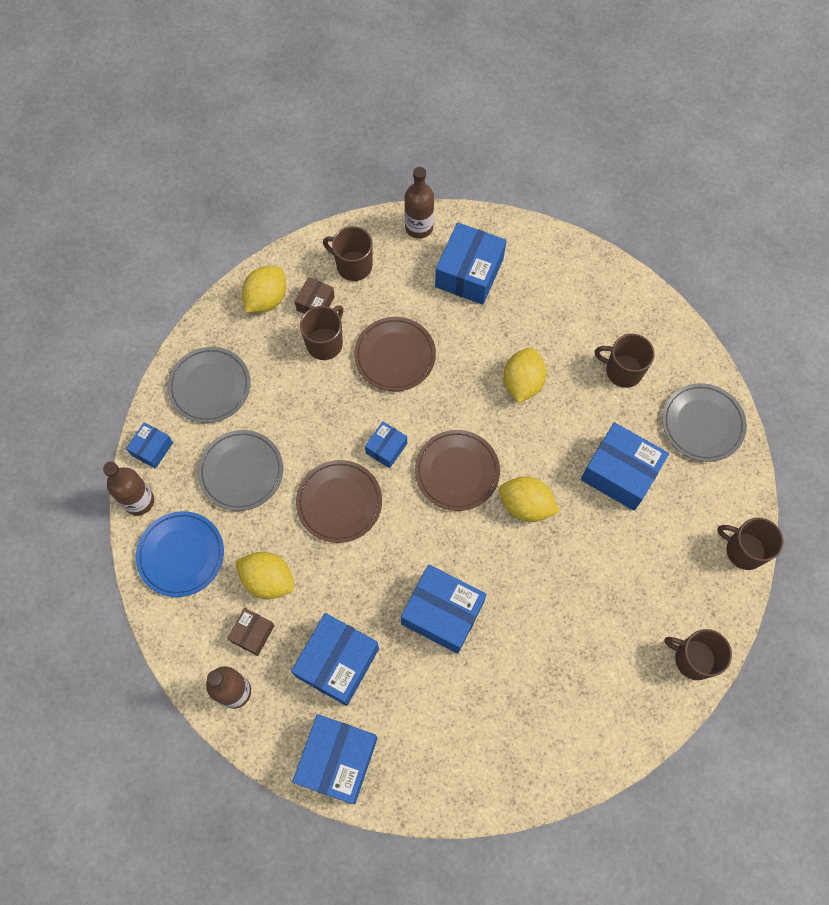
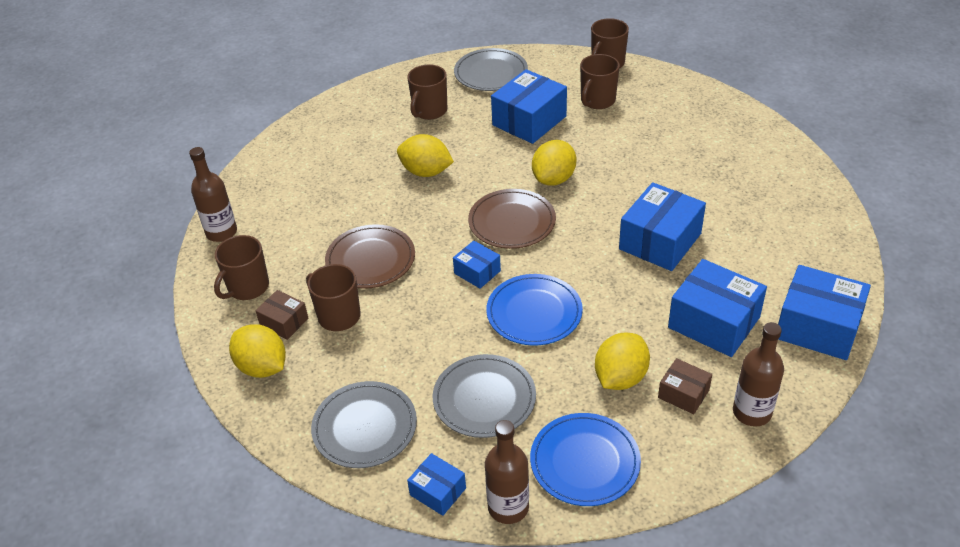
camera: 80 degrees left, 25 degrees down
(339, 502) = (534, 312): brown plate -> blue plate
(469, 273) = (291, 199): blue box -> none
(693, 659) = (700, 97): brown mug -> brown mug (597, 100)

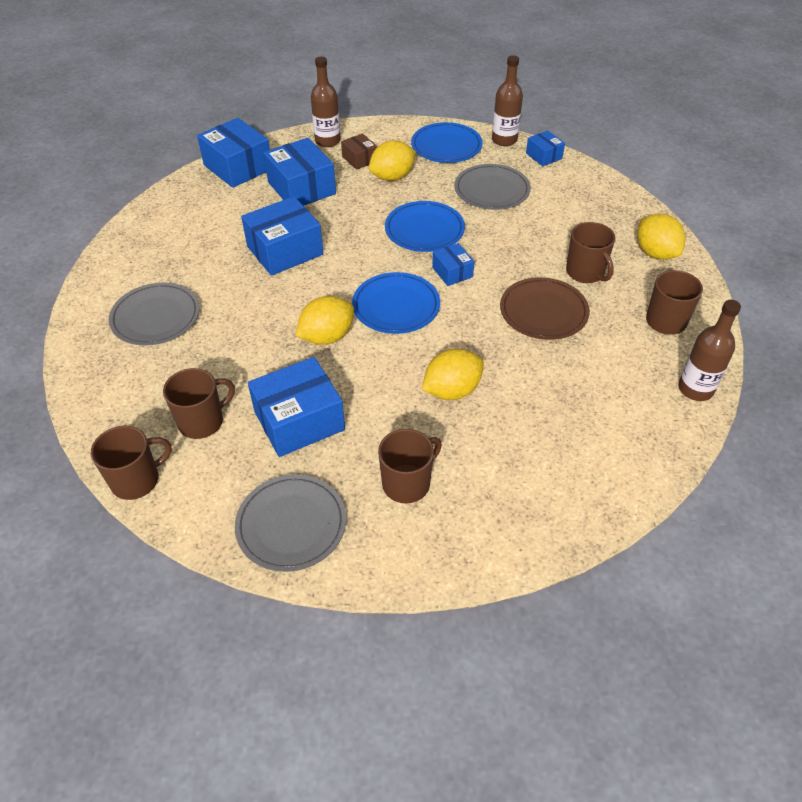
camera: 160 degrees left, 5 degrees up
(284, 322) = (634, 281): brown box -> none
(365, 427) = (582, 197): grey plate -> grey plate (156, 317)
(426, 172) = (452, 390): yellow lemon -> yellow lemon turned 75 degrees counterclockwise
(512, 222) = (396, 306): brown plate -> blue plate

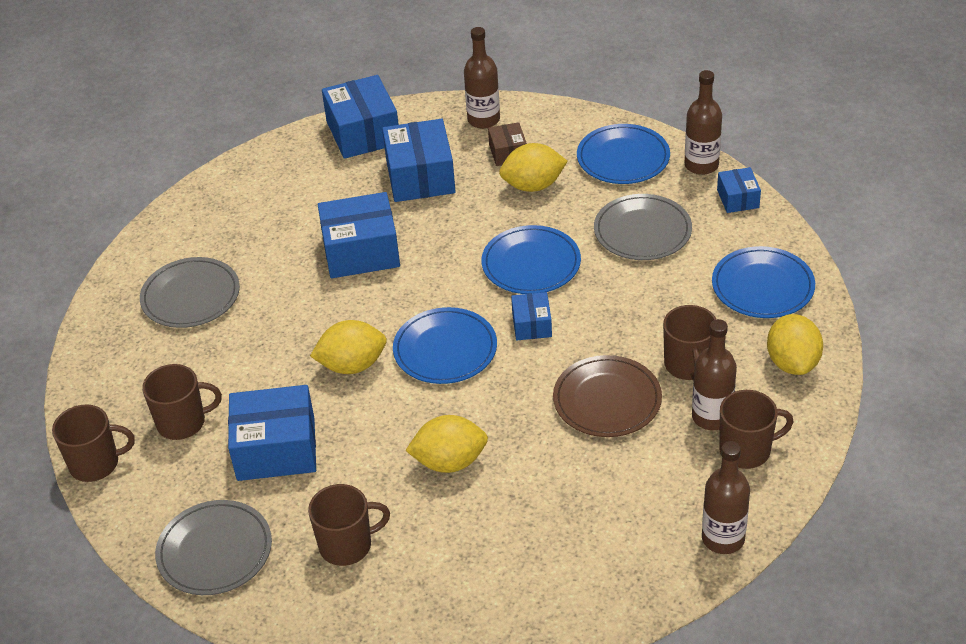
camera: 25 degrees right, 5 degrees down
(600, 208) = (762, 286): none -> blue plate
(626, 304) = (711, 417): none -> brown bottle

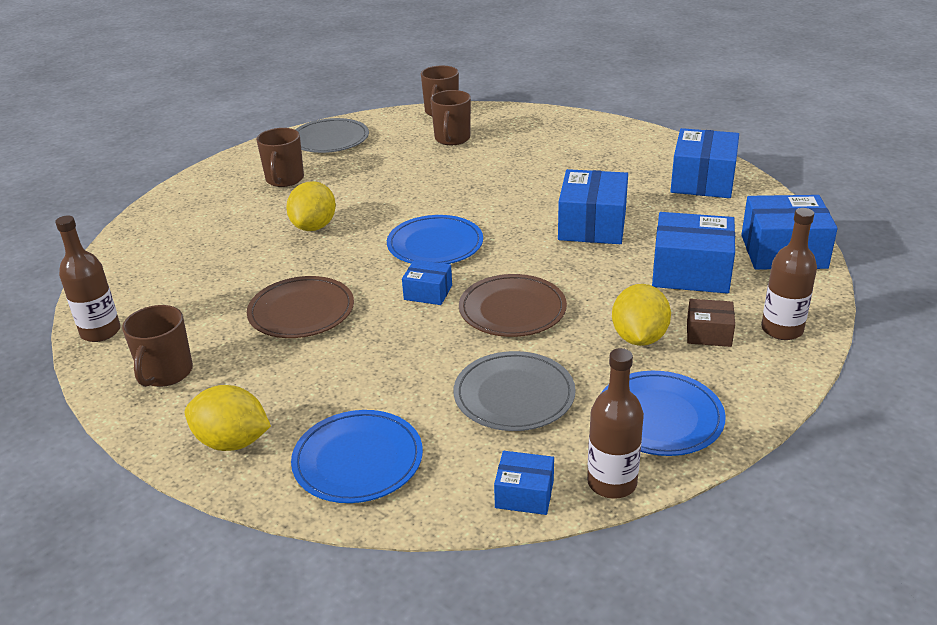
camera: 110 degrees right, 10 degrees down
(191, 296) = (585, 151): grey plate -> none
(276, 449) = (395, 166): blue box -> blue box (702, 181)
(352, 365) = (453, 203): yellow lemon -> none
(531, 264) = (512, 310): blue plate -> brown plate
(688, 365) = (296, 369): brown mug -> none
(711, 417) = (223, 364): brown bottle -> none

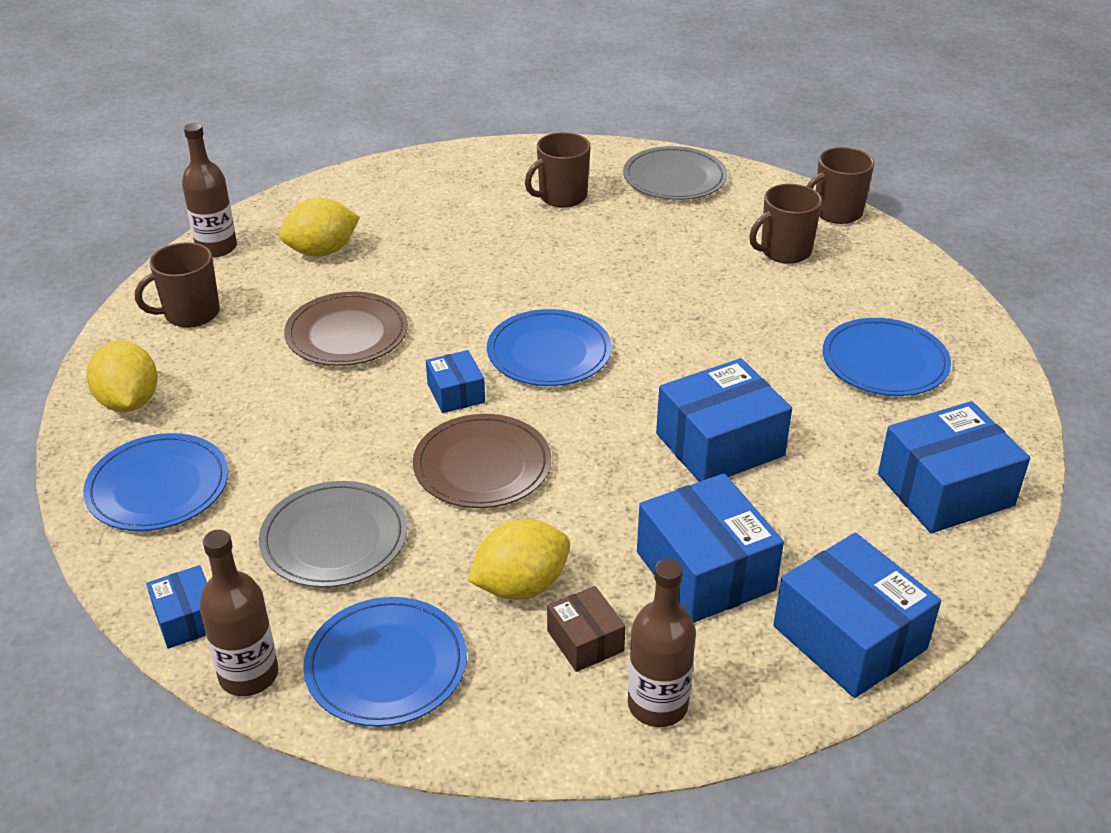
camera: 50 degrees right, 5 degrees up
(314, 226) = (497, 262): yellow lemon -> yellow lemon (322, 251)
(585, 153) = (884, 362): none -> blue plate

